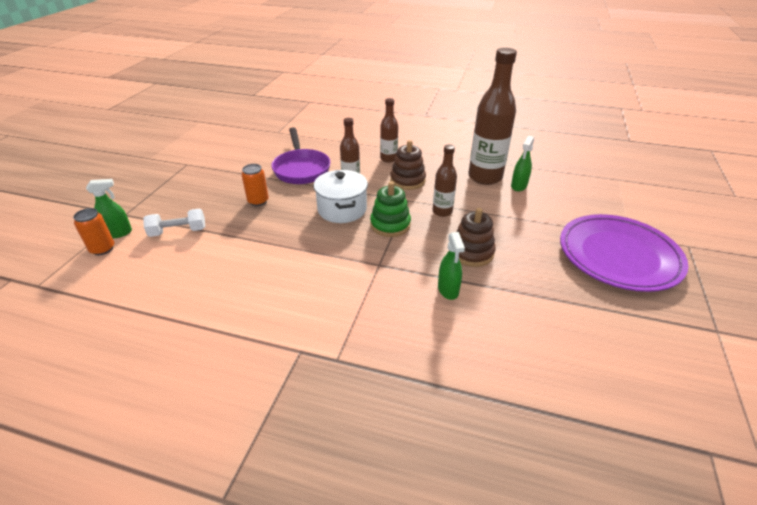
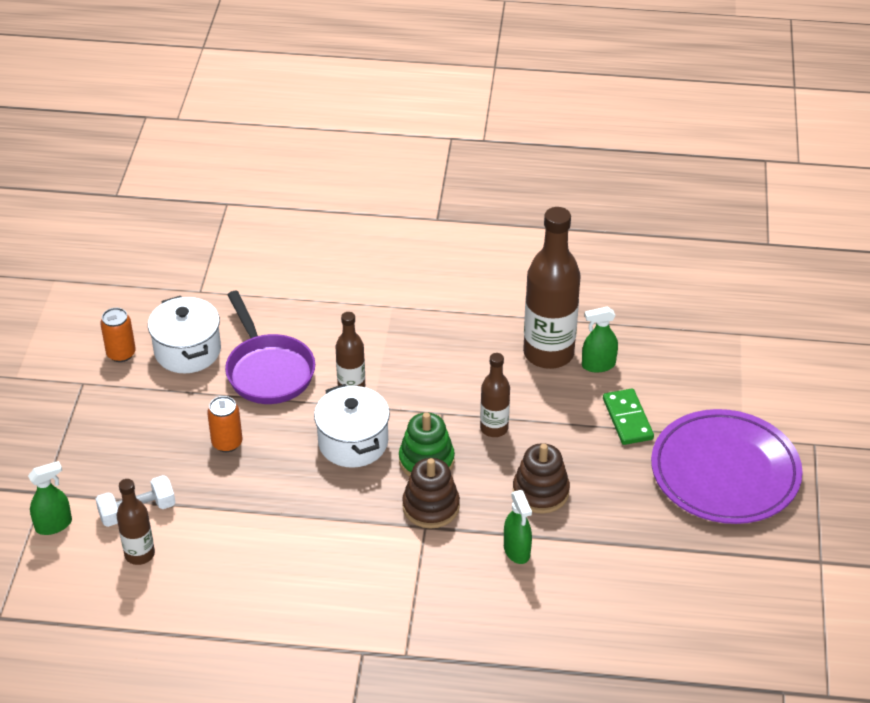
camera: 10 degrees left, 5 degrees up
(102, 249) = (49, 553): orange can -> orange can (121, 354)
(257, 156) = (187, 351): none -> white pot
(388, 159) = (398, 332): brown bottle -> brown bottle (139, 554)
(407, 180) = (435, 374): brown stacking toy -> brown stacking toy (431, 506)
(519, 186) = (598, 365): green spray bottle -> green spray bottle turned 60 degrees clockwise
(539, 216) = (627, 419): none -> green domino

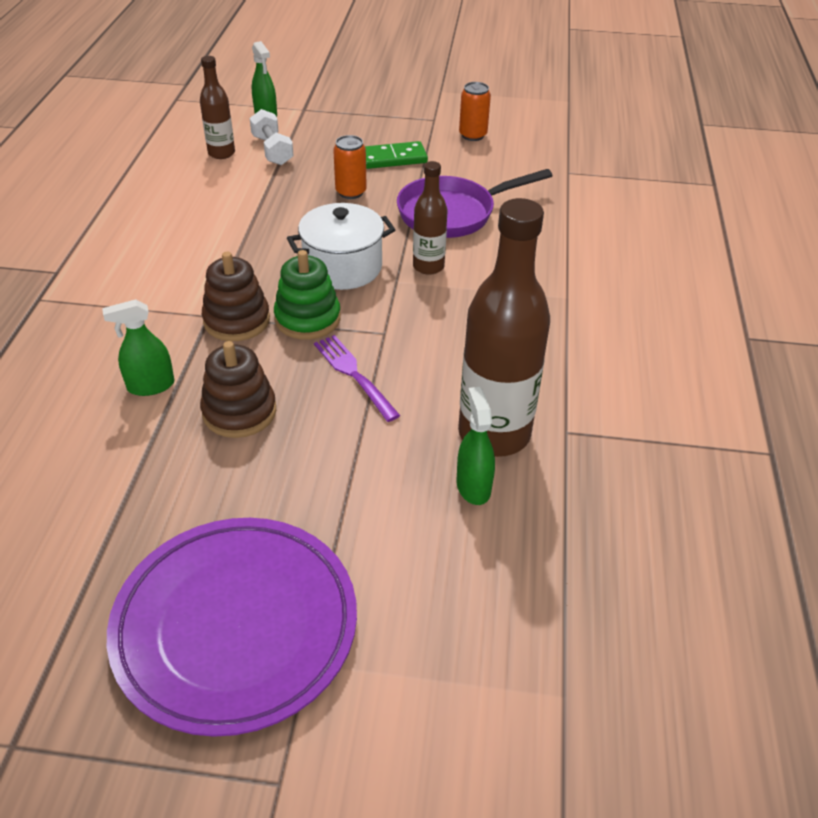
camera: 90 degrees right, 0 degrees up
(187, 351) = (479, 168): white pot -> none
(494, 428) = (354, 375): brown bottle -> purple fork
(627, 419) = (361, 511): green domino -> green domino (393, 158)

